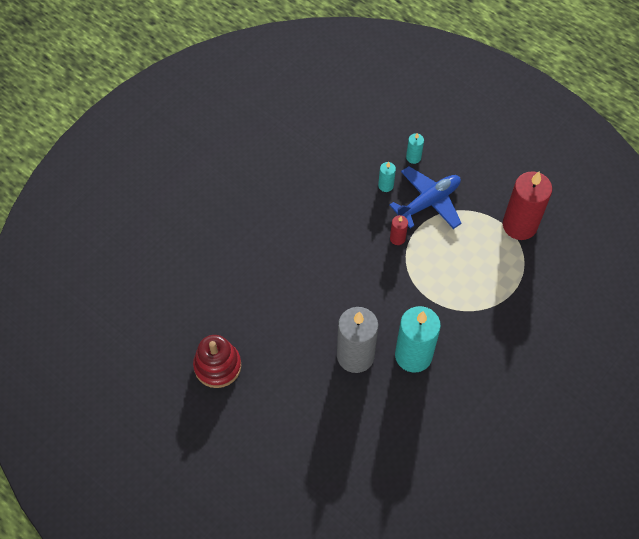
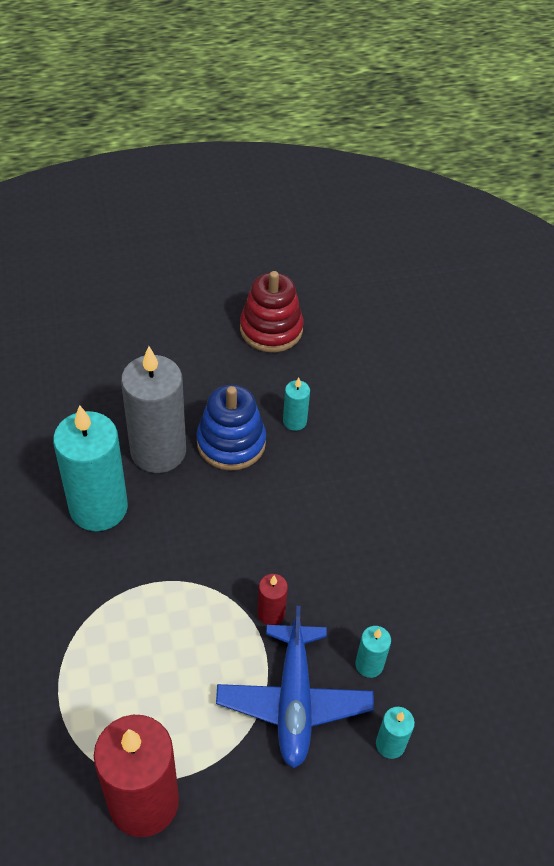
camera: 125 degrees right, 10 degrees down
(277, 305) = (294, 421): none -> turquoise candle
(318, 325) = (231, 443): none -> blue stacking toy

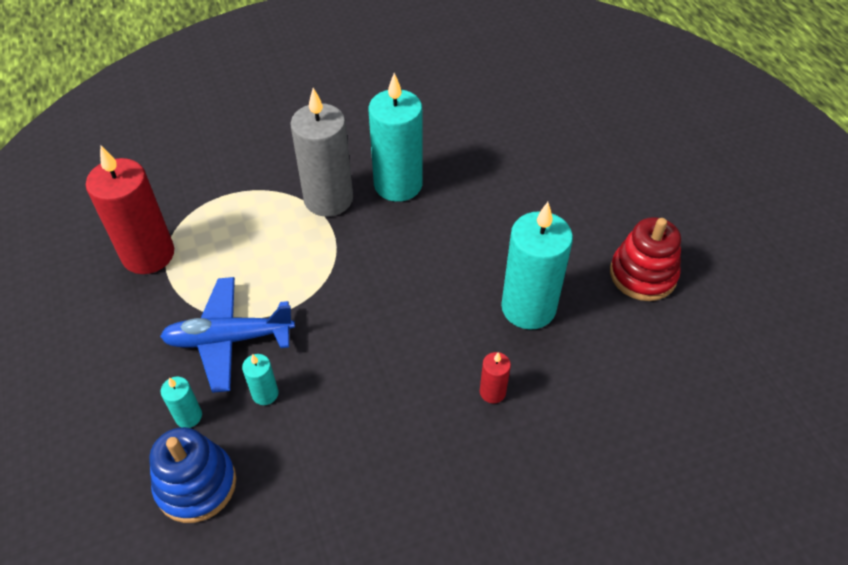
camera: 85 degrees right, 0 degrees up
(158, 451) = (464, 212): grey candle -> grey candle (328, 199)
(231, 443) = (488, 261): blue stacking toy -> blue stacking toy (196, 484)
(271, 613) = (311, 313): red candle -> red candle (492, 392)
(294, 421) = (528, 308): turquoise candle -> turquoise candle, size x2.23

